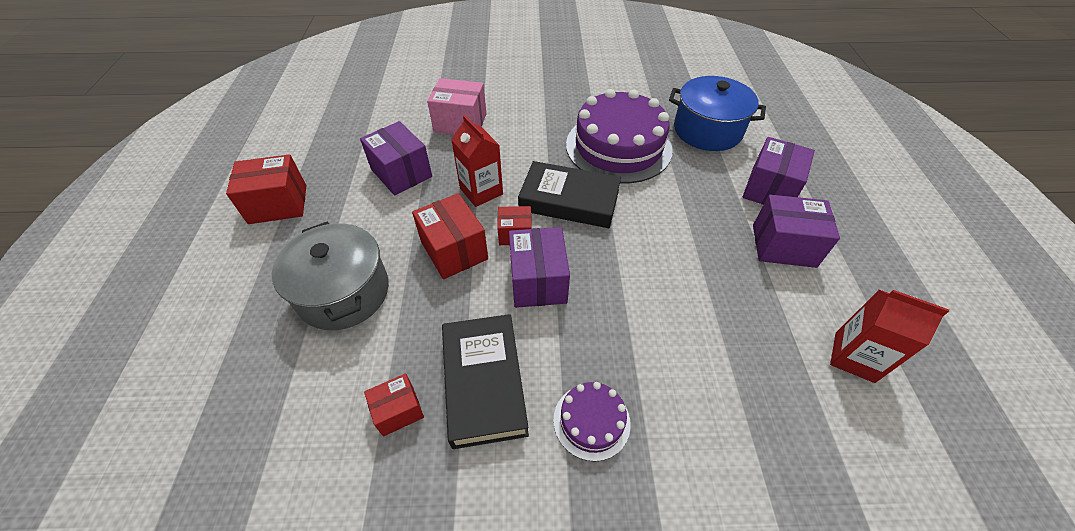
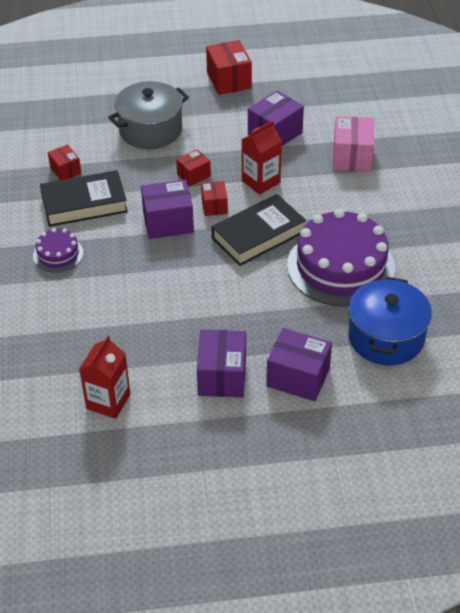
camera: 85 degrees right, 5 degrees down
(454, 250) = (193, 175): red box -> red box, size x0.59
(569, 200) = (258, 235): black book -> black book turned 45 degrees clockwise

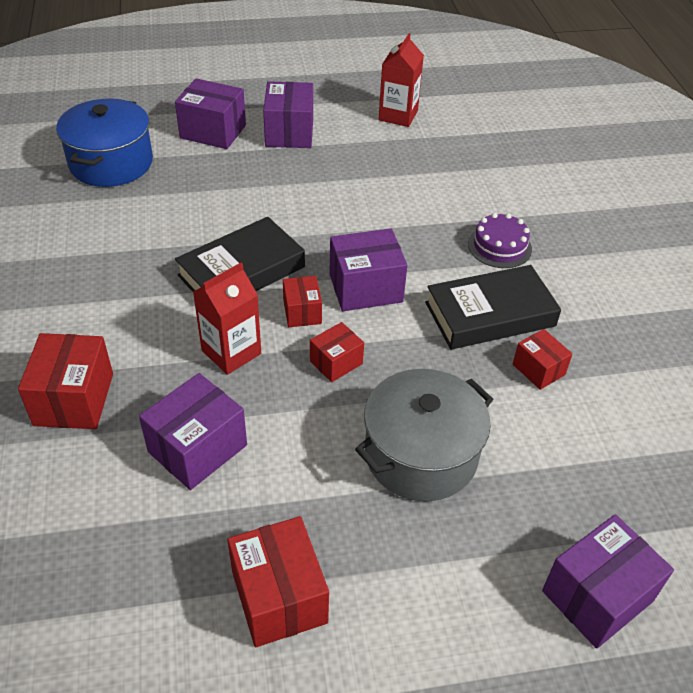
camera: 175 degrees right, 0 degrees up
(80, 79) = (597, 596): none -> purple box
(340, 266) = (140, 233): purple cake -> none
(352, 157) = (74, 399): pink box -> red box

